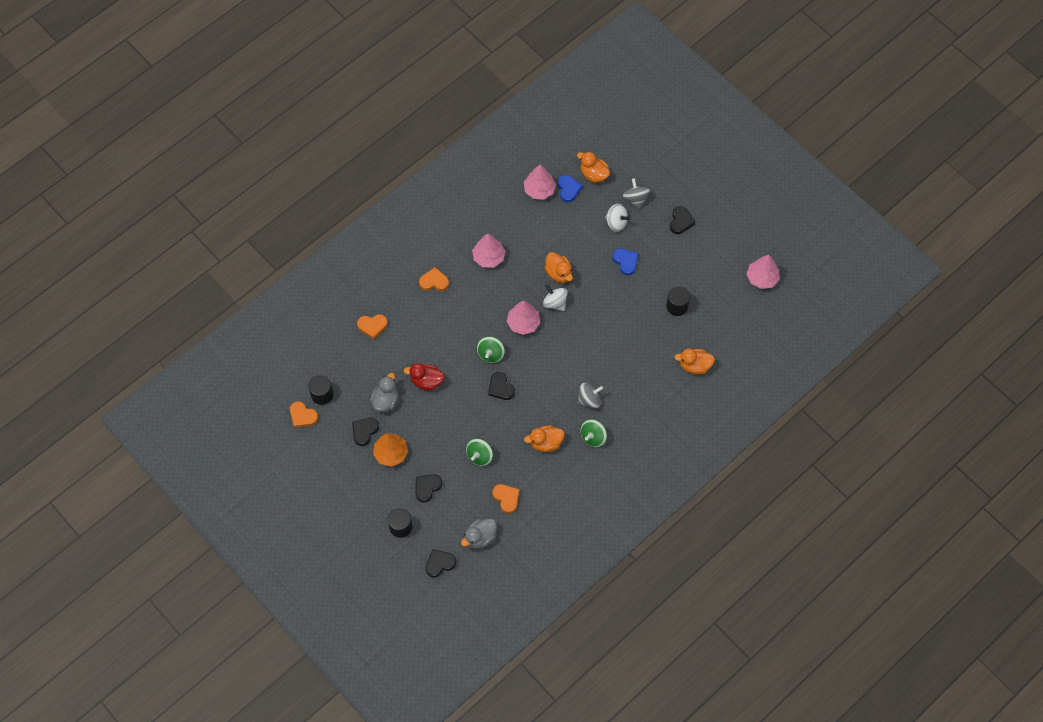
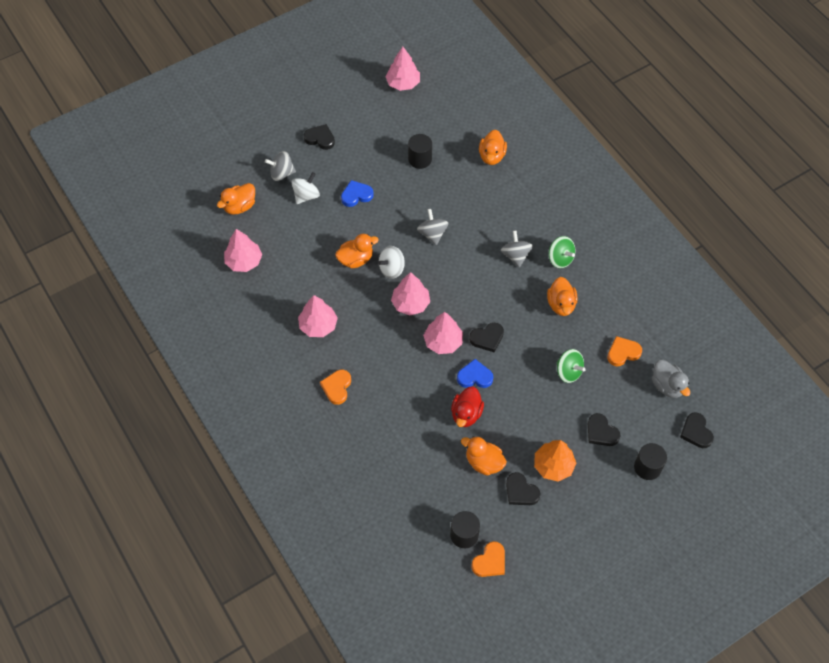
camera: 80 degrees left, 5 degrees down
(372, 326) = (382, 464): orange heart -> none
(385, 400) = (484, 462): grey duck -> orange duck
(491, 354) = (443, 342): green spinning top -> pink tree
(568, 189) = (251, 233): blue heart -> blue heart (474, 376)
(598, 329) = (432, 234): none -> grey spinning top

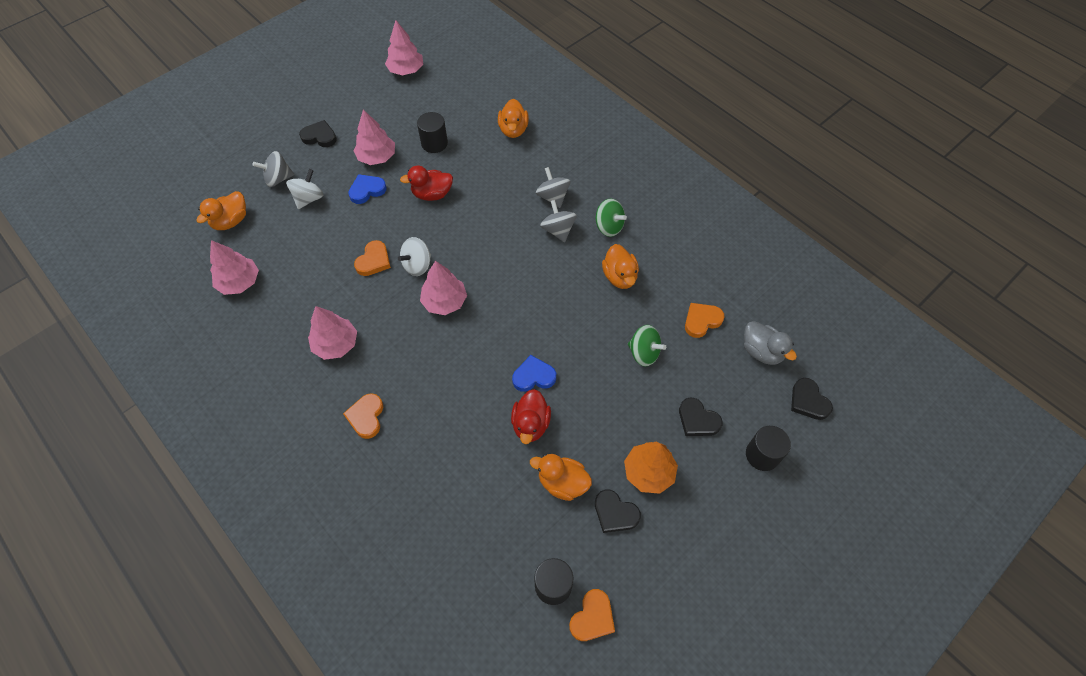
camera: 10 degrees left, 0 degrees up
(356, 259) = (374, 261): orange duck -> orange heart
(412, 207) = (432, 194): none -> red duck
(432, 234) = (459, 220): grey spinning top -> grey spinning top (553, 197)
(443, 342) = (489, 340): pink tree -> pink tree (377, 157)
(487, 338) = (541, 328): black heart -> none

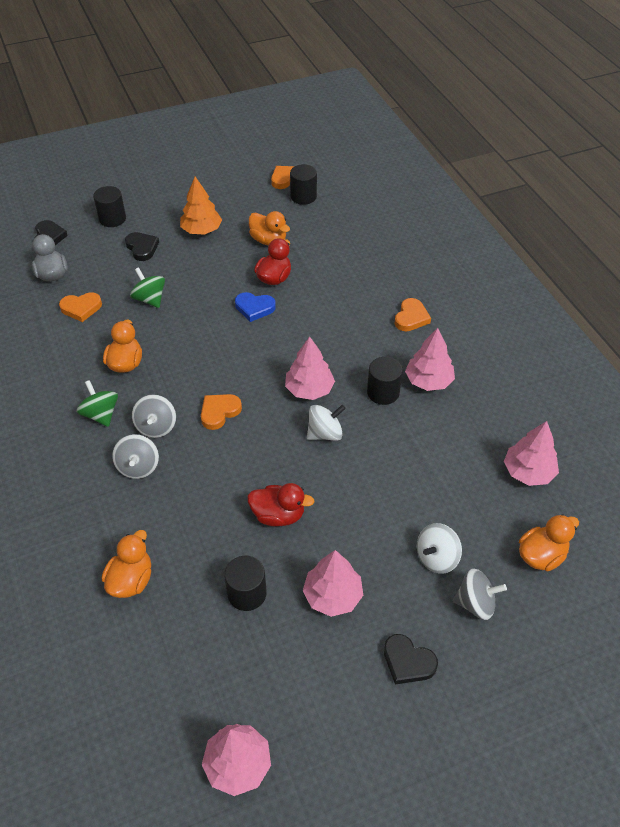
camera: 160 degrees left, 10 degrees down
(367, 190) = (358, 546): blue heart -> none
(374, 261) = (371, 452): orange heart -> orange heart (219, 412)
(376, 319) = (383, 392): none -> black cylinder
(615, 513) = (240, 217): black heart -> none

